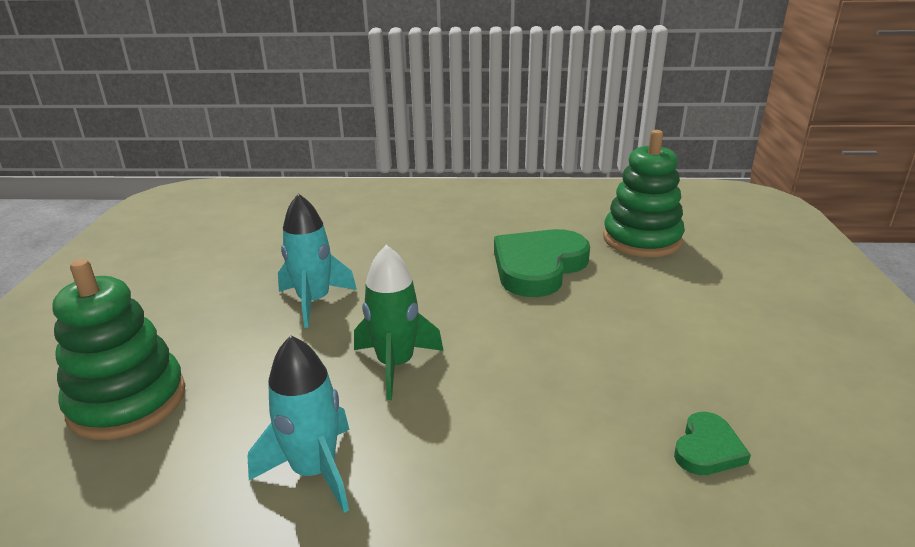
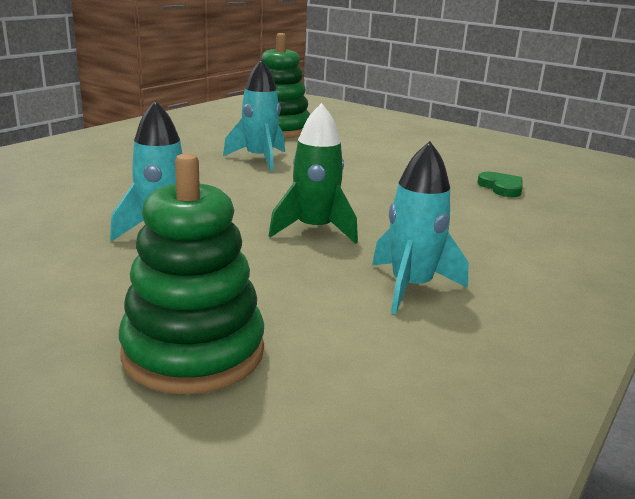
camera: 60 degrees left, 5 degrees down
(538, 267) = (259, 159): green heart -> turquoise rocket

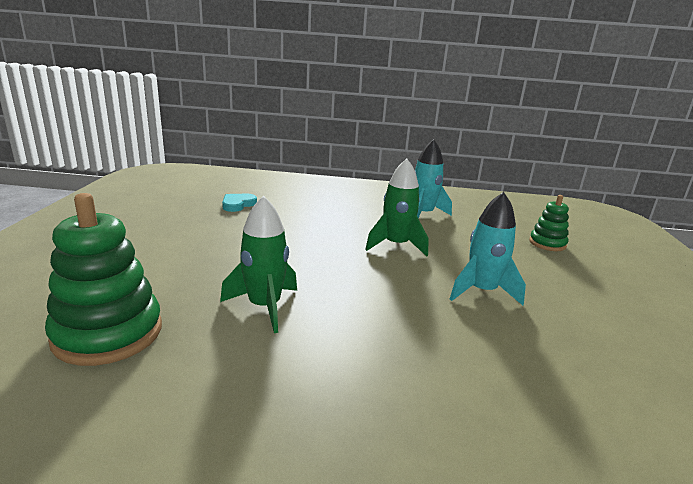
camera: 120 degrees left, 0 degrees up
(193, 352) = (547, 243): green stacking toy -> green stacking toy, size x0.55
(259, 159) = (264, 306): turquoise rocket -> green rocket
(501, 187) = (238, 204): green heart -> turquoise heart

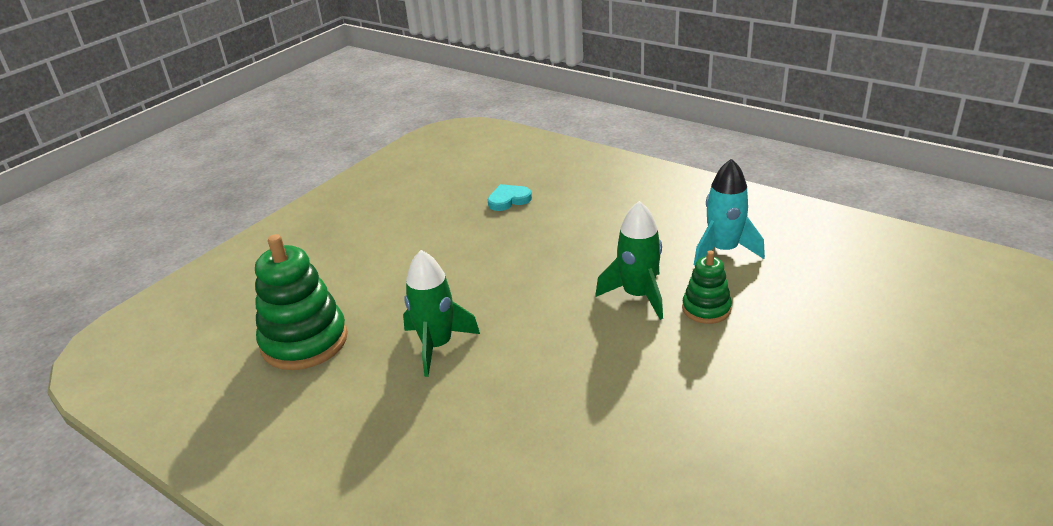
camera: 35 degrees right, 10 degrees up
(482, 291) = (675, 384): turquoise rocket -> none
(547, 243) = (856, 334): green stacking toy -> green stacking toy (706, 309)

